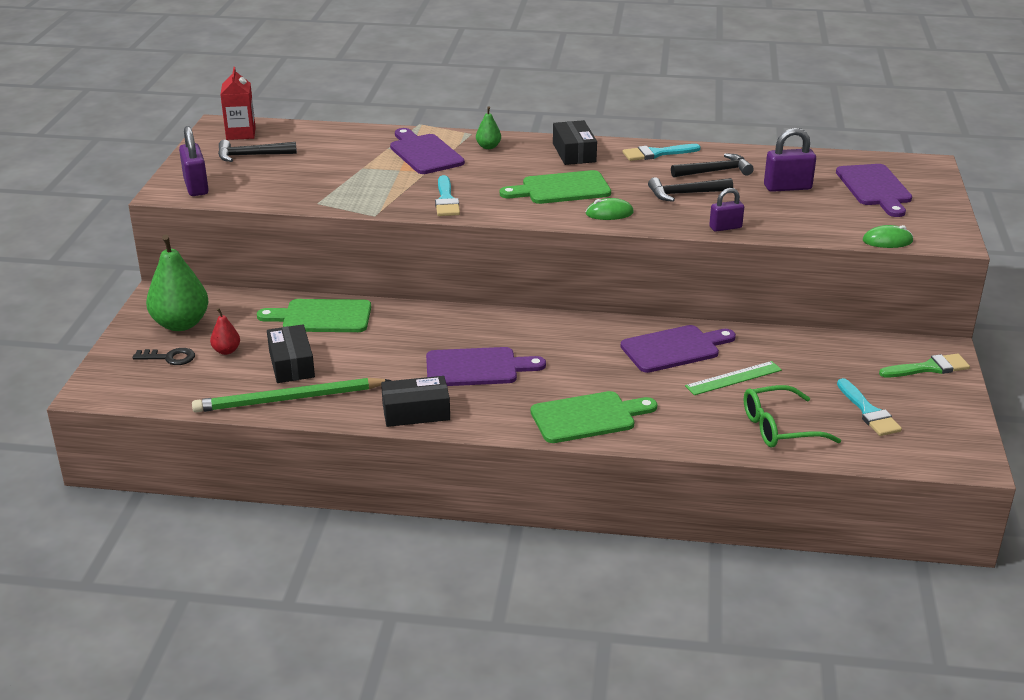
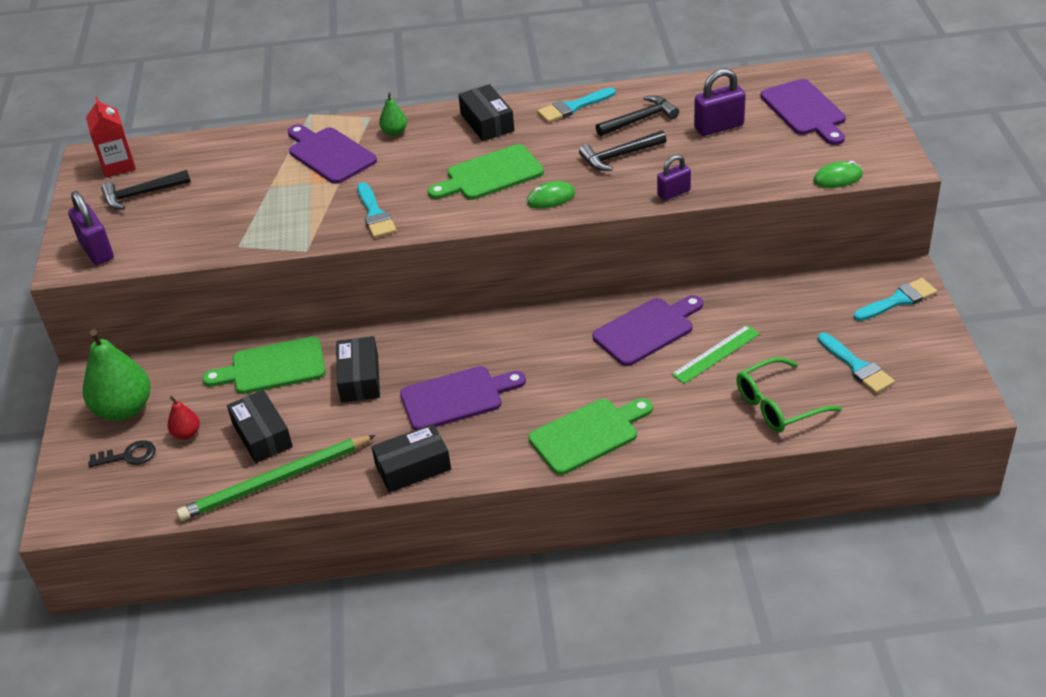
camera: 10 degrees left, 10 degrees up
(395, 338) = (359, 378): none -> black box
(928, 368) = (898, 300): green brush -> turquoise brush

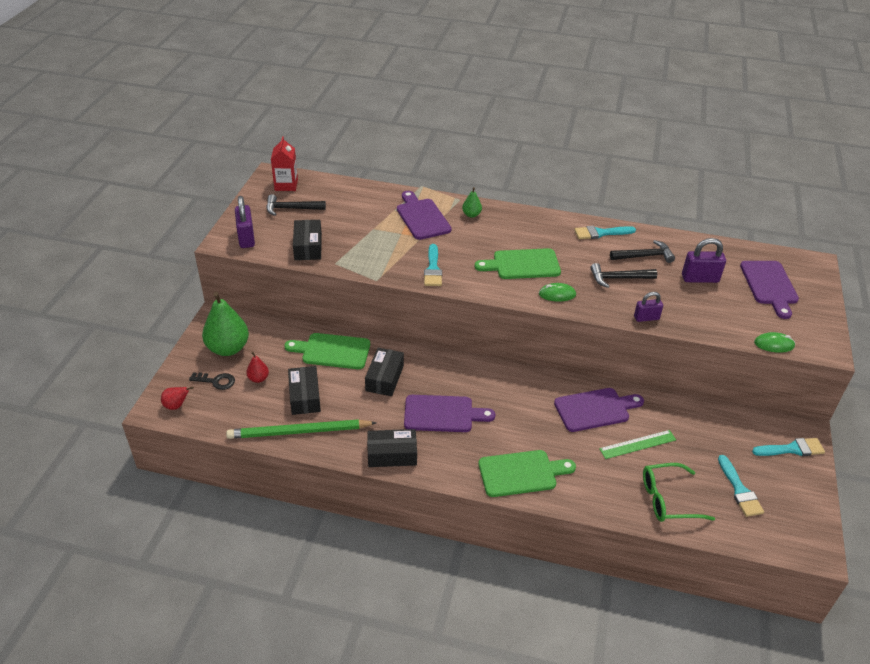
camera: 15 degrees right, 0 degrees up
(87, 504) = (176, 405): none -> red pear
(487, 122) = (536, 226): black box -> black box (308, 247)

